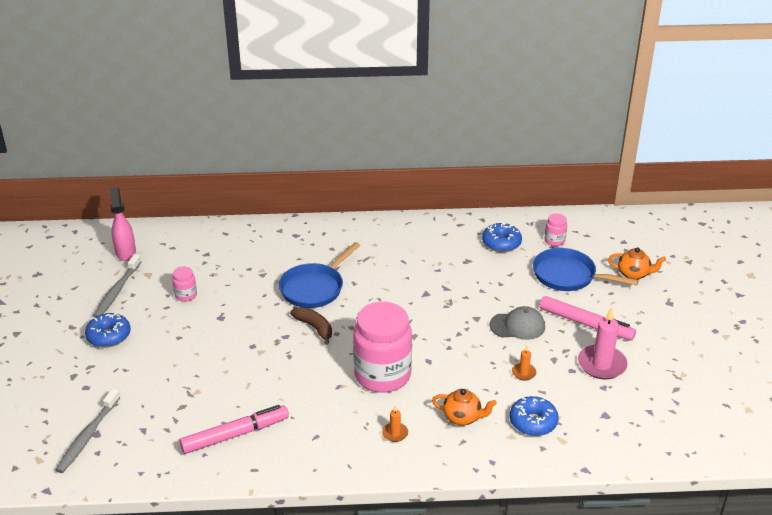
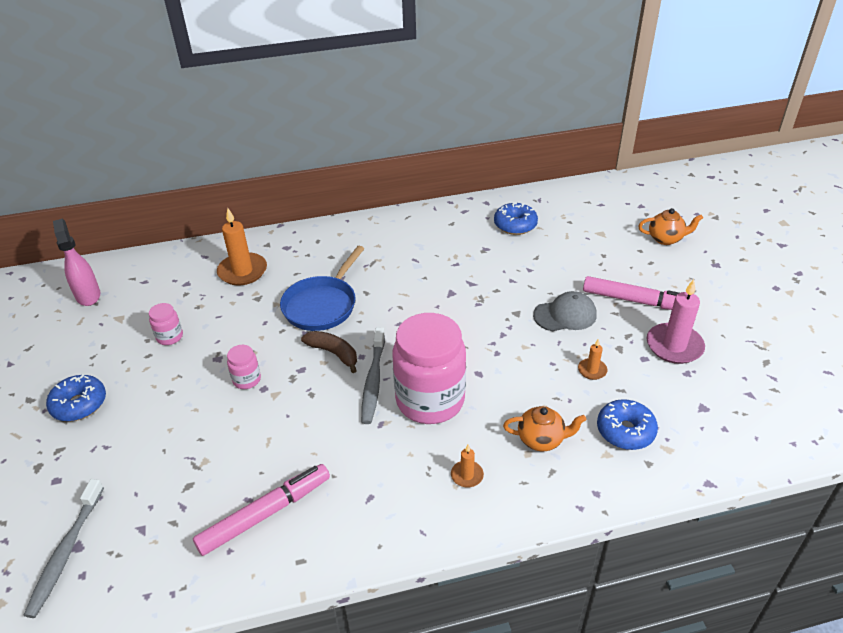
camera: 10 degrees left, 5 degrees up
(117, 291) = (83, 344): grey toothbrush -> grey toothbrush (373, 380)
(254, 250) = (242, 271): none -> orange candle
(554, 241) = (570, 215): pink jar -> pink jar (247, 380)
(568, 276) = (598, 250): blue pan -> none

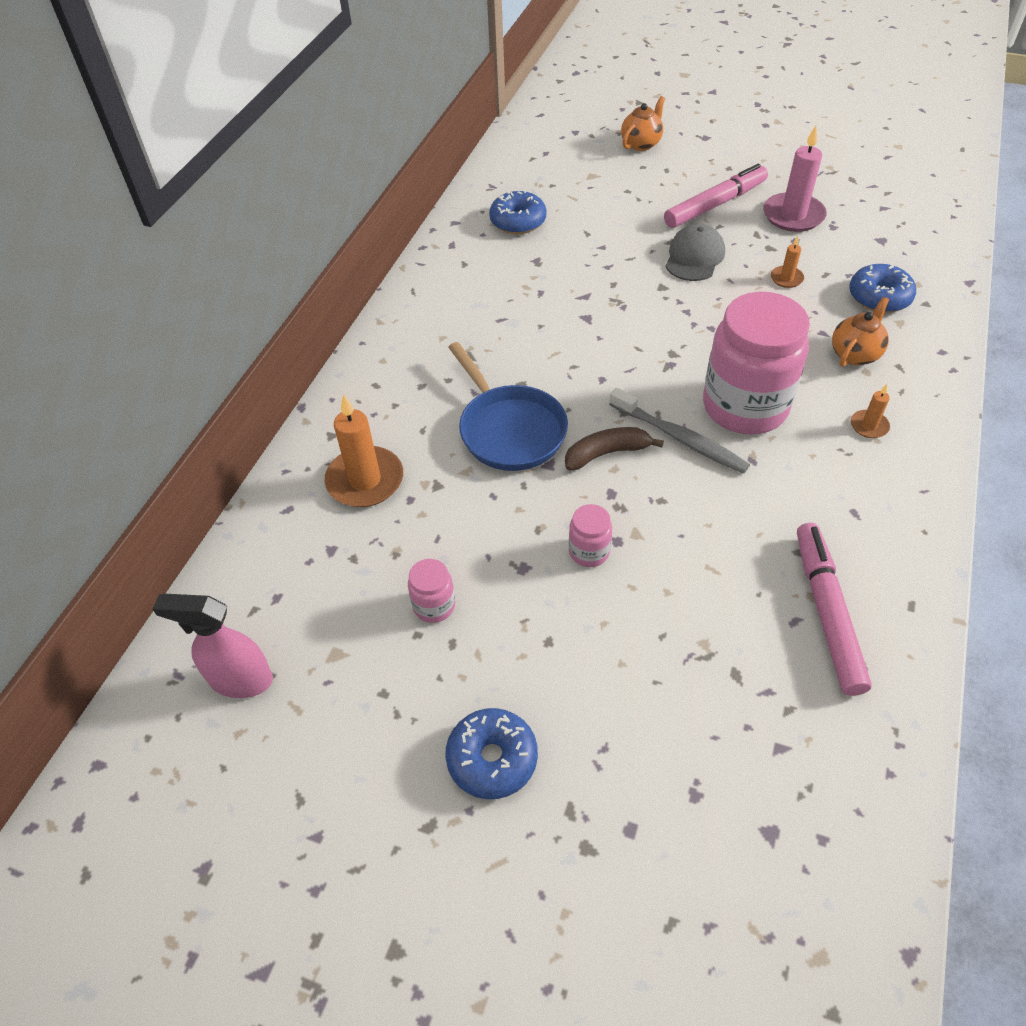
camera: 55 degrees left, 10 degrees up
(66, 552) = (773, 849): grey toothbrush -> none

